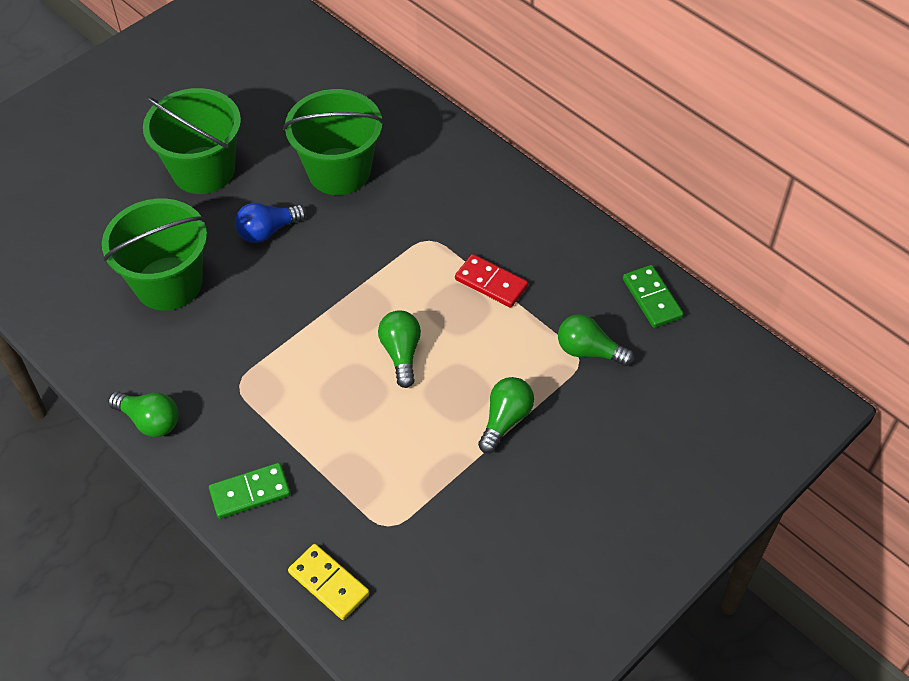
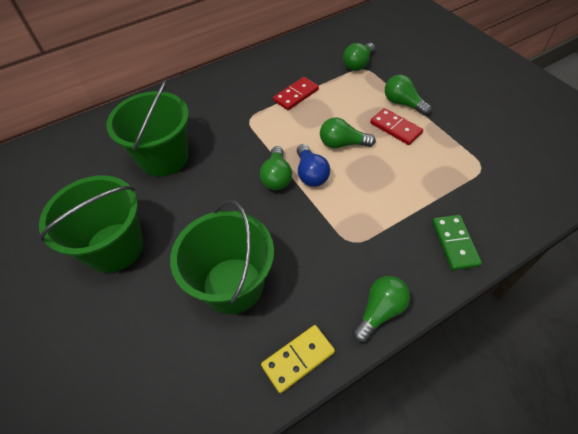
camera: 75 degrees left, 0 degrees up
(268, 231) = (203, 207): blue light bulb -> blue light bulb (311, 174)
(327, 291) = (277, 177): none -> green light bulb
(329, 583) = (529, 203): yellow domino -> yellow domino (298, 359)
(447, 414) = (395, 128): none -> red domino
(652, 298) = (327, 37): green domino -> none

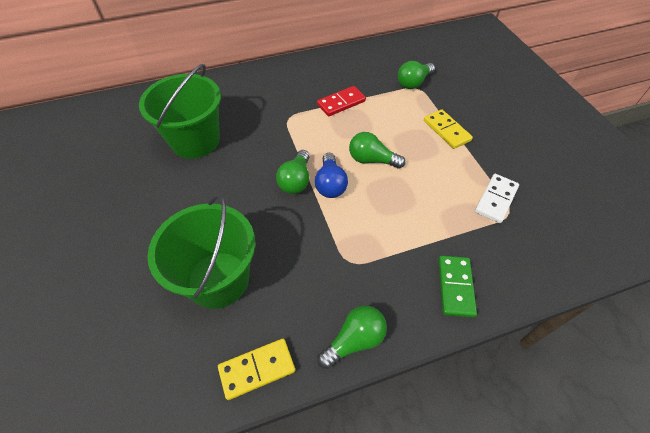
camera: 10 degrees right, 0 degrees up
(114, 247) = (122, 217): green bucket -> none
(395, 128) = (431, 154): red domino -> none
(403, 103) = (446, 130): green light bulb -> yellow domino
(466, 158) = (496, 199): none -> white domino

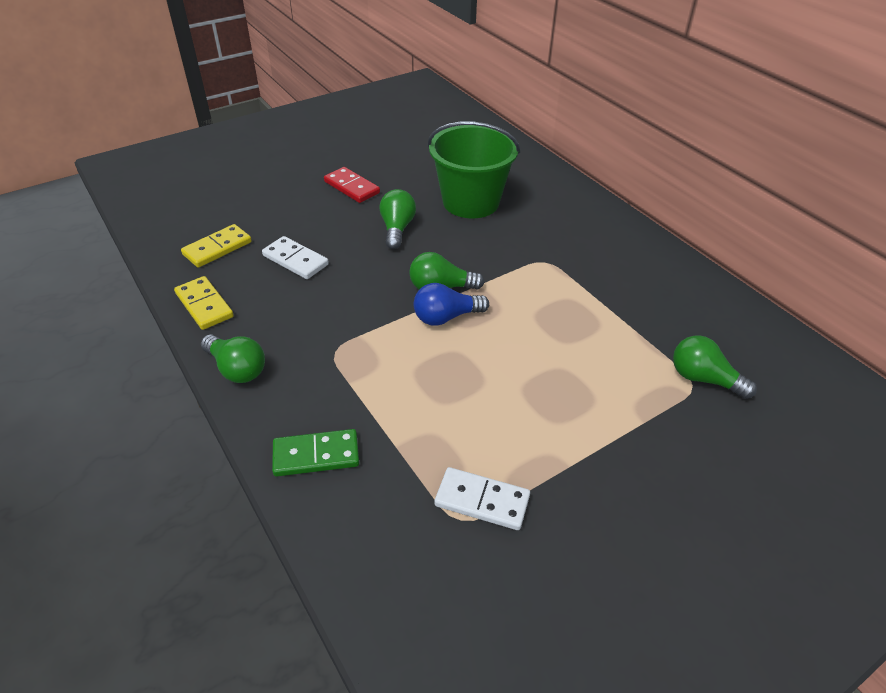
camera: 75 degrees right, 10 degrees down
(218, 279) = (295, 260): green bucket -> white domino
(341, 103) = (602, 304): red domino -> red domino (352, 187)
(371, 160) = (504, 350): green light bulb -> green light bulb (397, 229)
(446, 130) = (608, 430): yellow domino -> yellow domino (217, 248)

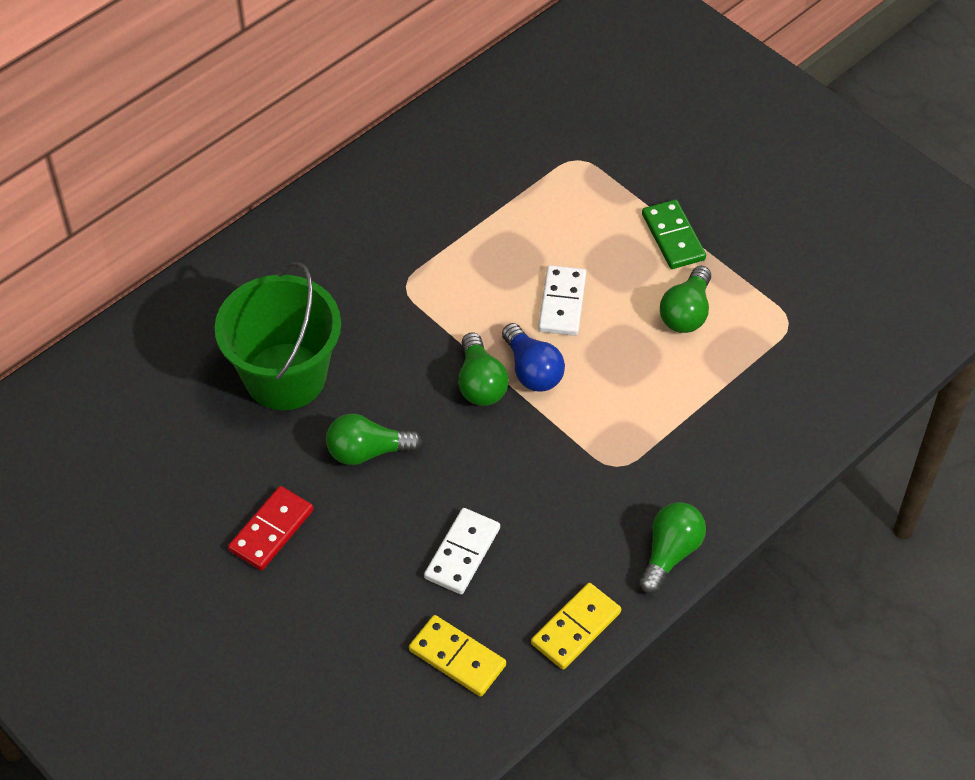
camera: 100 degrees left, 10 degrees up
(316, 455) = (759, 446): green domino -> green domino (673, 237)
(482, 501) = (765, 309): white domino -> white domino (562, 303)
(703, 379) = (567, 151): green light bulb -> green light bulb (686, 313)

